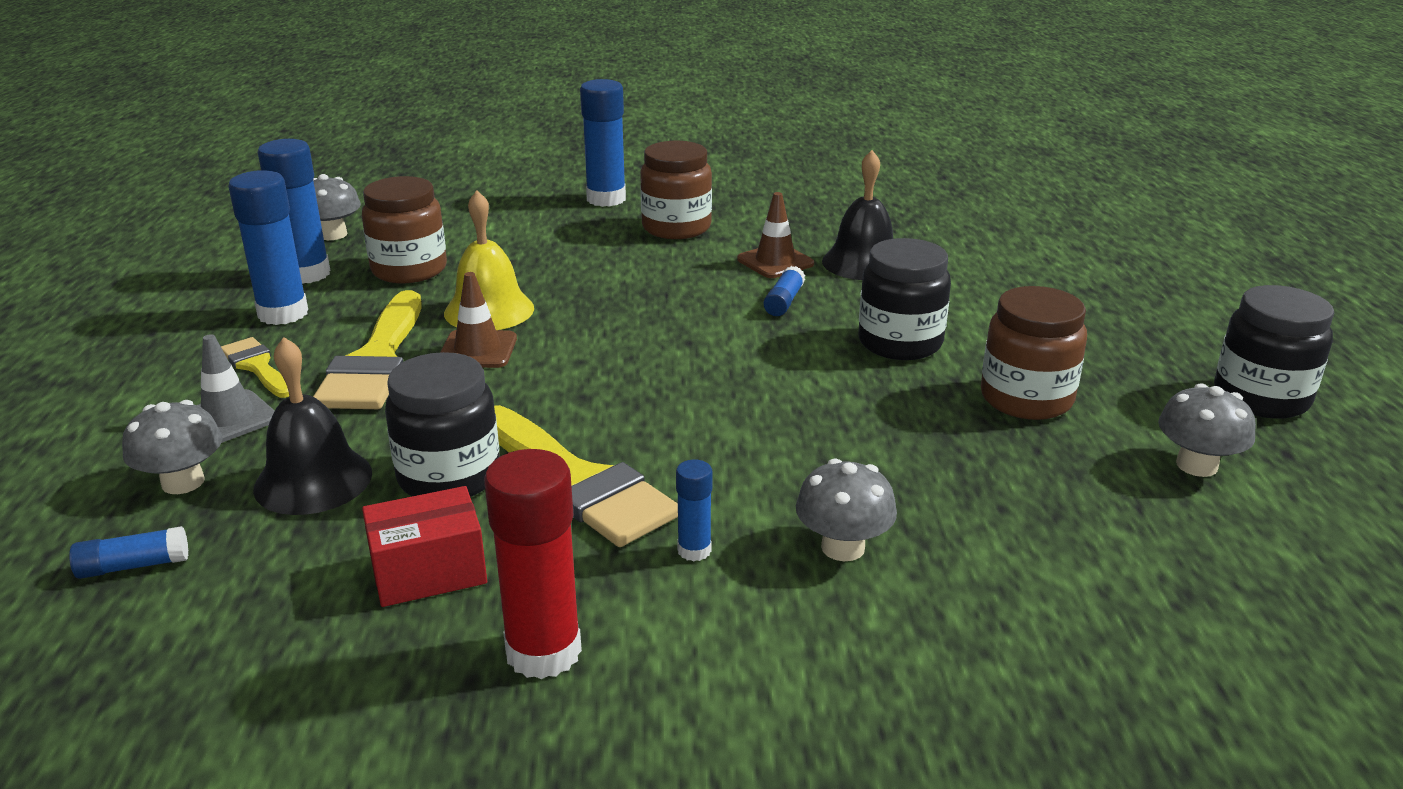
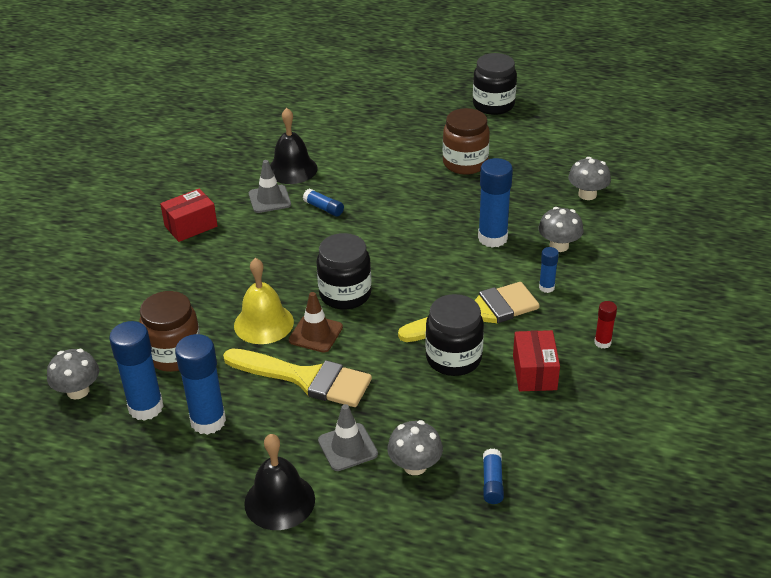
camera: 70 degrees left, 10 degrees up
(257, 366) = (283, 434): yellow brush -> none
(313, 480) = (435, 411): black bell -> black bell (279, 501)
(543, 652) = (602, 342): red glue stick -> red glue stick, size x0.50
(606, 199) = (117, 247): blue glue stick -> blue glue stick (492, 238)
(676, 228) = (191, 226): brown jar -> red box
(775, 262) = (269, 199): brown traffic cone -> grey traffic cone
(900, 343) = (392, 183): black jar -> black jar (345, 294)
(1196, 465) = (536, 140): grey mushroom -> grey mushroom (587, 194)

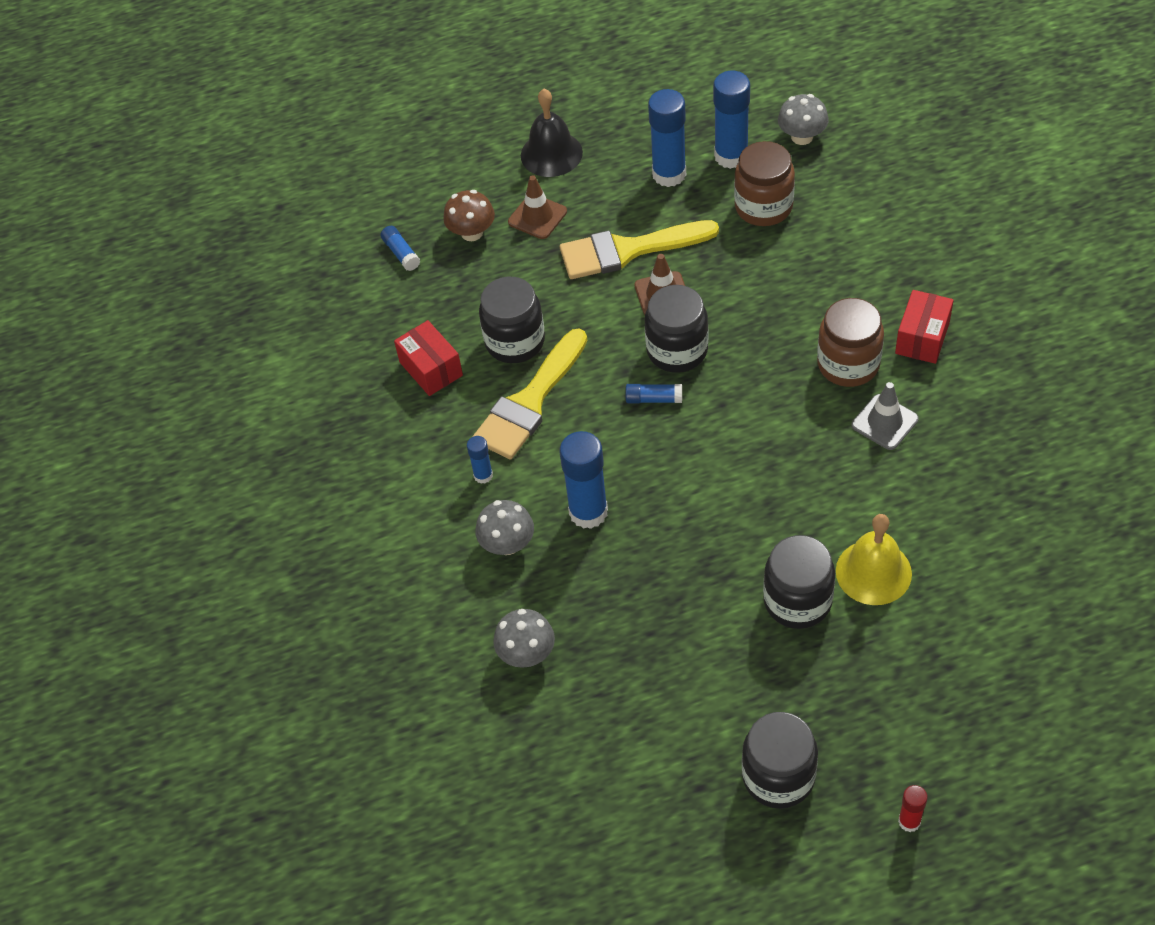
camera: 150 degrees right, 15 degrees up
(263, 323) = (720, 277): yellow bell -> yellow bell (873, 572)
(292, 169) = (912, 483): black bell -> none
(324, 208) = (811, 445): blue glue stick -> blue glue stick (654, 399)
(347, 447) = (537, 217): grey traffic cone -> brown traffic cone
(413, 153) = (797, 601): none -> black jar
(415, 466) = (472, 232): grey mushroom -> brown mushroom
(465, 163) = (717, 621): brown jar -> brown jar (848, 364)
(602, 342) = (386, 438): red glue stick -> red glue stick (909, 821)

